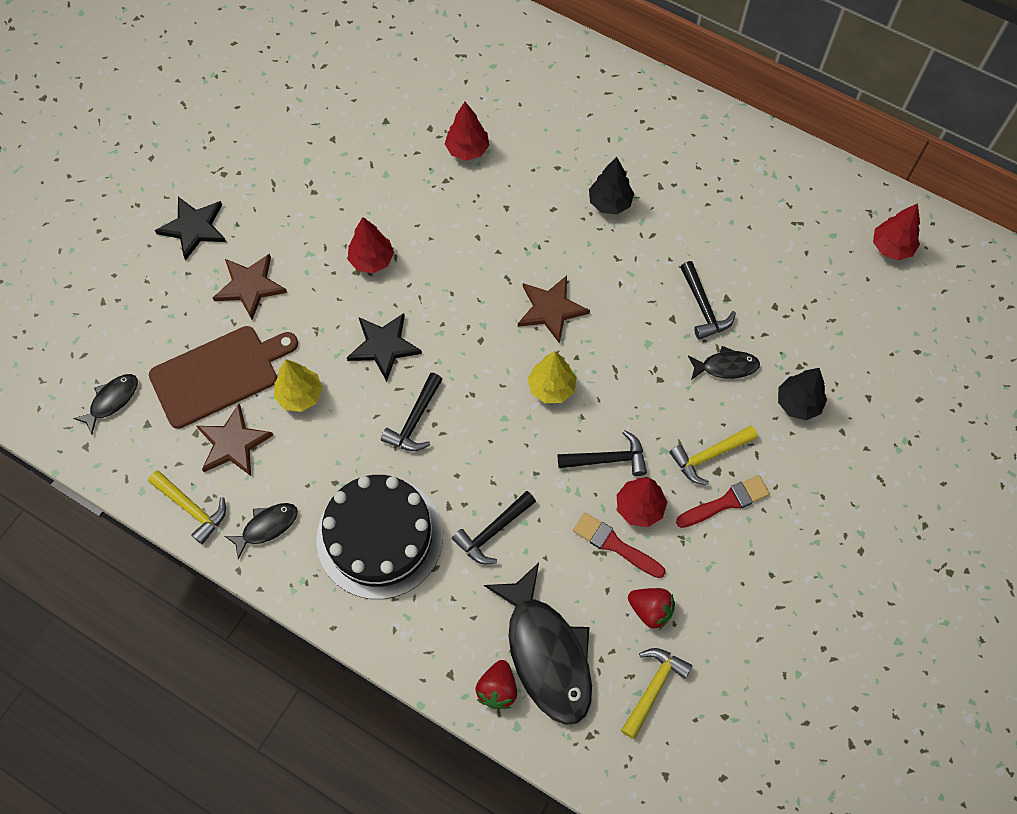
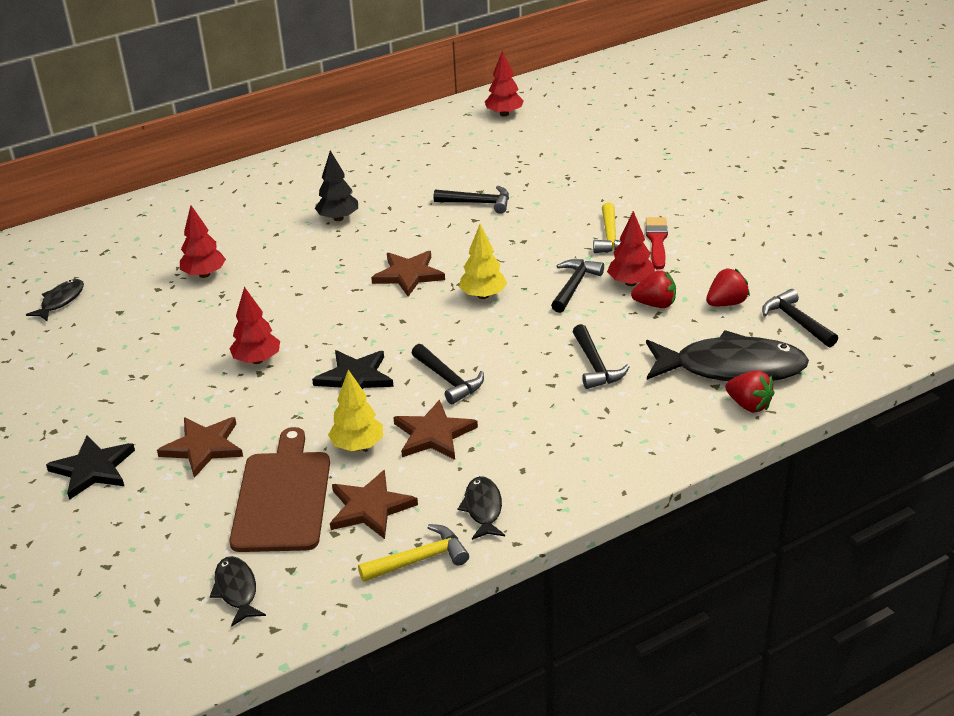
camera: 60 degrees left, 30 degrees down
(339, 445) = (433, 434): none -> brown star
(380, 537) = (550, 435): black cake -> none
(615, 545) = (655, 304): red brush -> red strawberry
(653, 688) = (796, 321): yellow hammer -> black hammer
(726, 366) = (539, 208): black fish -> black fish (61, 301)
(798, 403) = (598, 186): black tree -> none

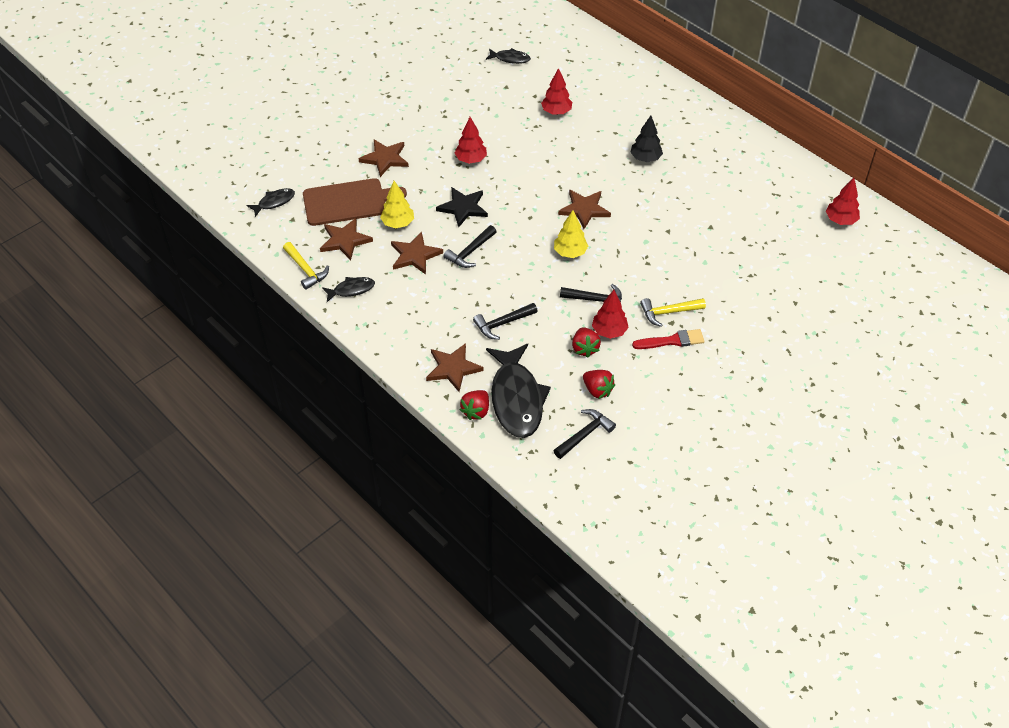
camera: 75 degrees right, 15 degrees up
(93, 469) = (359, 121): black star -> none
(478, 203) = (692, 229): black hammer -> none
(668, 418) = (453, 368): none -> brown star

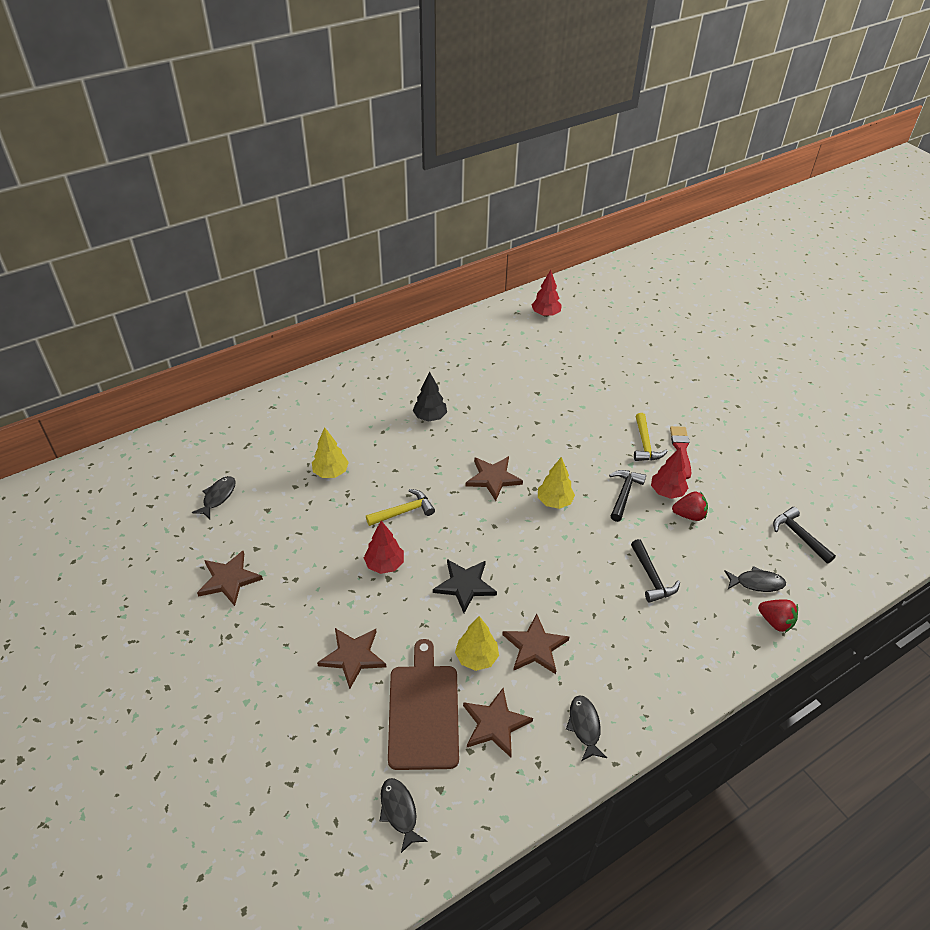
camera: 80 degrees left, 5 degrees down
(306, 270) = (542, 780): yellow hammer -> yellow hammer (404, 511)
(453, 368) = (715, 634): brown star -> brown star (229, 579)
(470, 252) = (539, 590): black hammer -> none
(516, 399) = (757, 583): black fish -> black fish, size x0.48
(556, 112) = (331, 472): red tree -> yellow tree
(597, 390) = (743, 515): red strawberry -> none

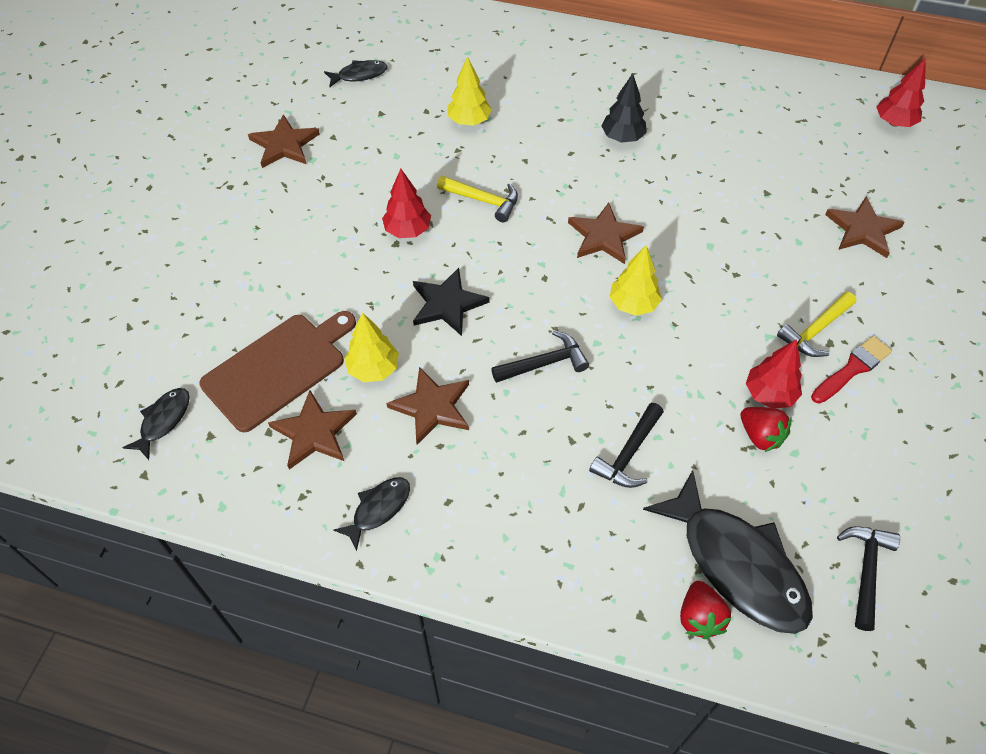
camera: 50 degrees right, 10 degrees up
(353, 656) = (287, 279): brown star -> brown star (862, 230)
(624, 494) = (717, 356): black hammer -> black hammer (545, 363)
(757, 583) = (737, 564): black fish -> black fish, size x2.08

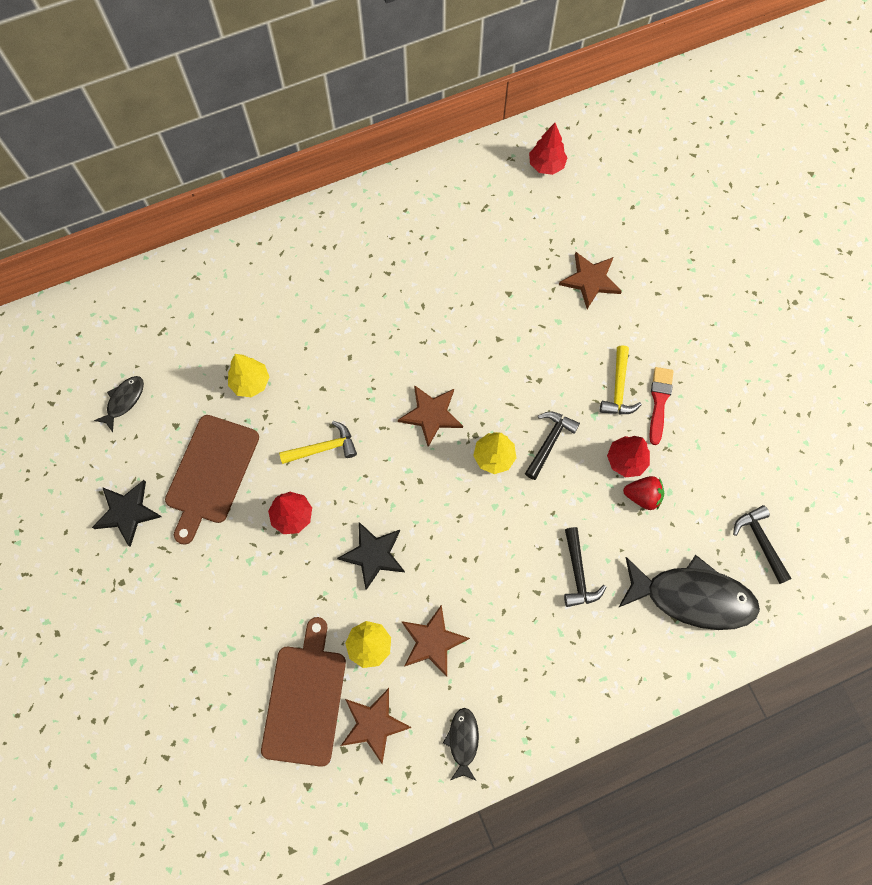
camera: 40 degrees left, 15 degrees up
(163, 421) = (265, 803): black fish -> none
(284, 145) = (127, 512): brown star -> black star
(374, 160) = (211, 473): none -> brown cutting board
(545, 363) = (475, 549): black hammer -> black hammer (549, 442)
(622, 137) = (375, 315): black tree -> none
(699, 617) = (697, 649): red strawberry -> none

